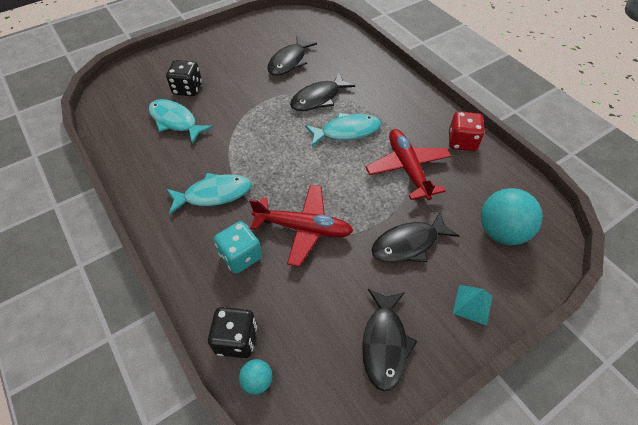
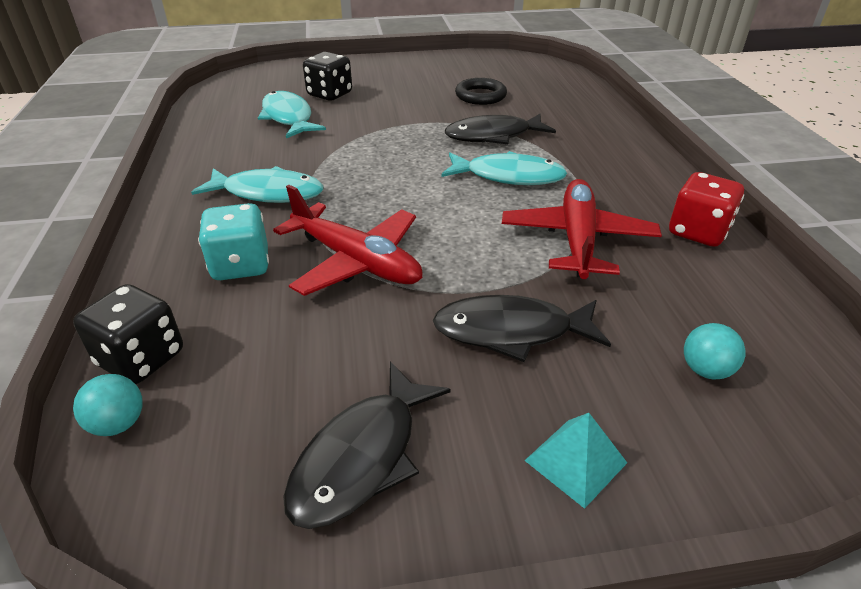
camera: 25 degrees right, 15 degrees down
(289, 61) = (480, 96): black fish -> black ring
(501, 231) = (705, 370): turquoise ball -> turquoise ball, size x0.49

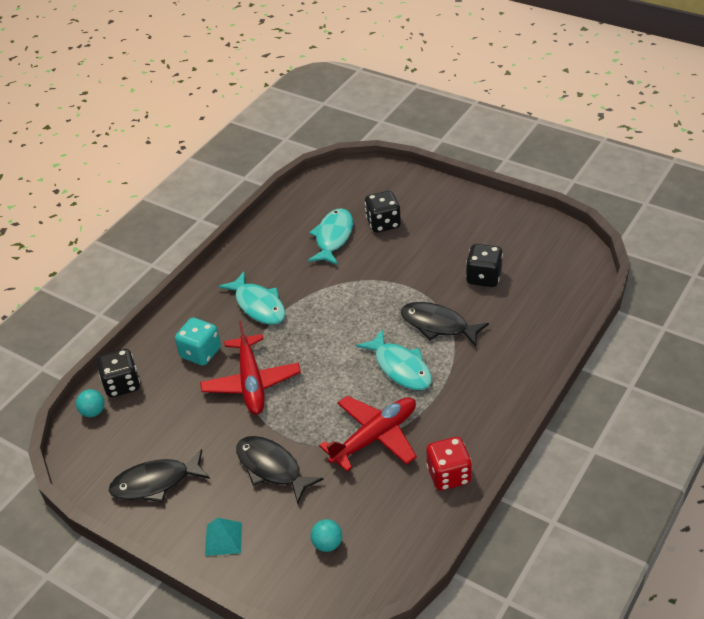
camera: 45 degrees right, 5 degrees up
(480, 96) = (483, 277): black ring -> black dice

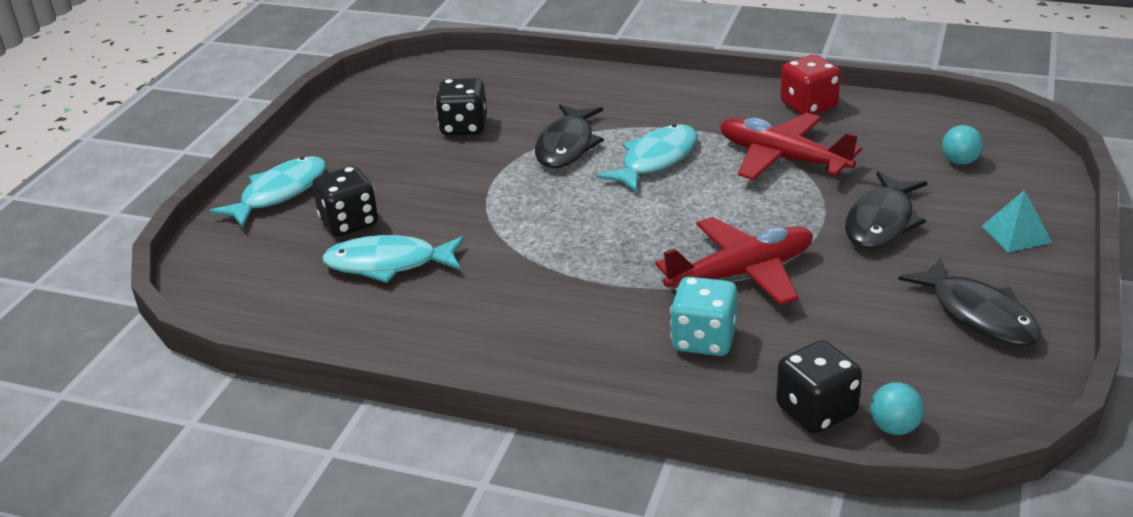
camera: 105 degrees left, 10 degrees down
(258, 305) = (572, 305): turquoise fish -> turquoise fish (279, 193)

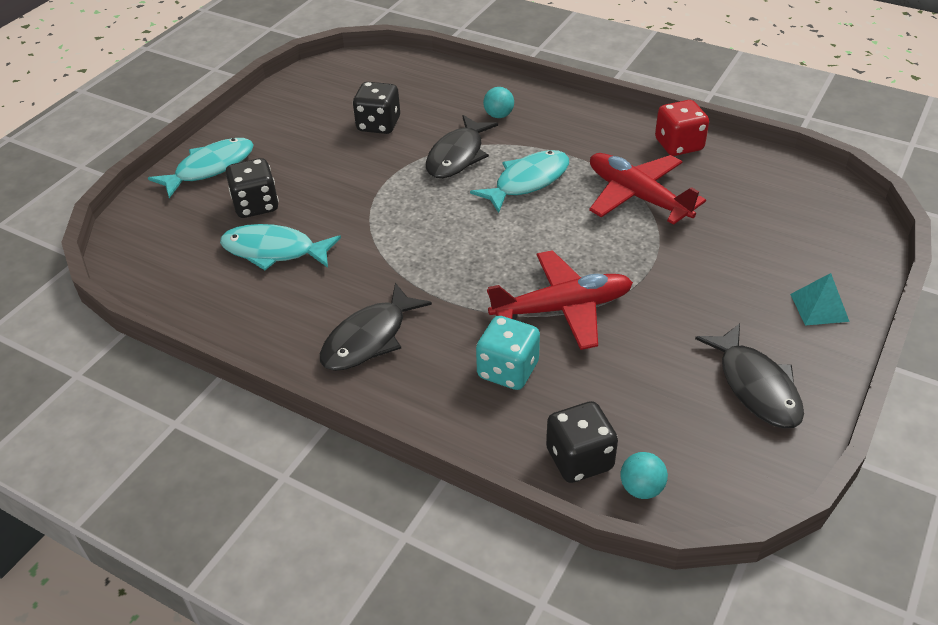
camera: 10 degrees right, 10 degrees up
(881, 222) = (702, 275): black fish -> black fish (369, 338)
(960, 161) = (794, 223): turquoise ball -> turquoise ball (498, 115)

